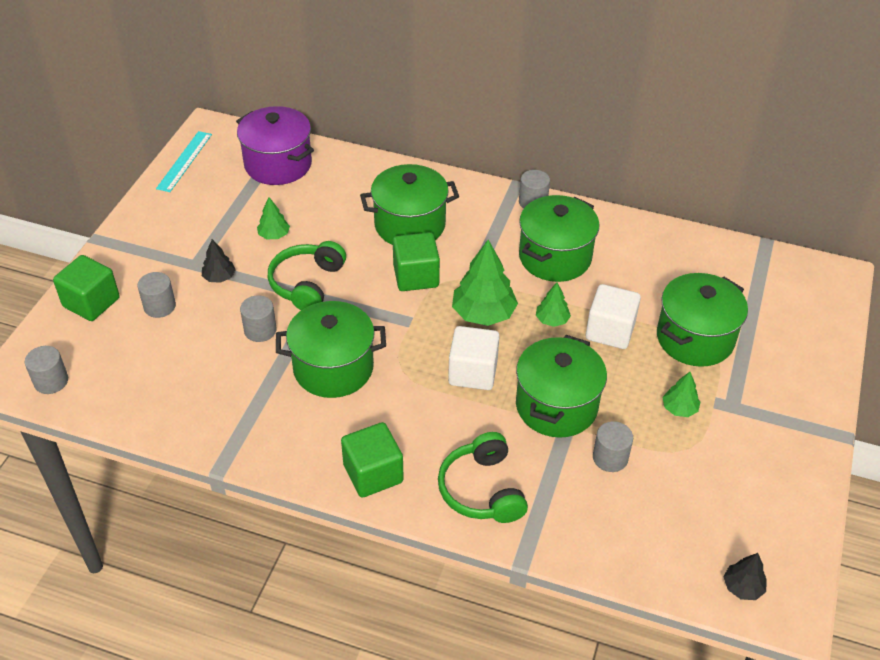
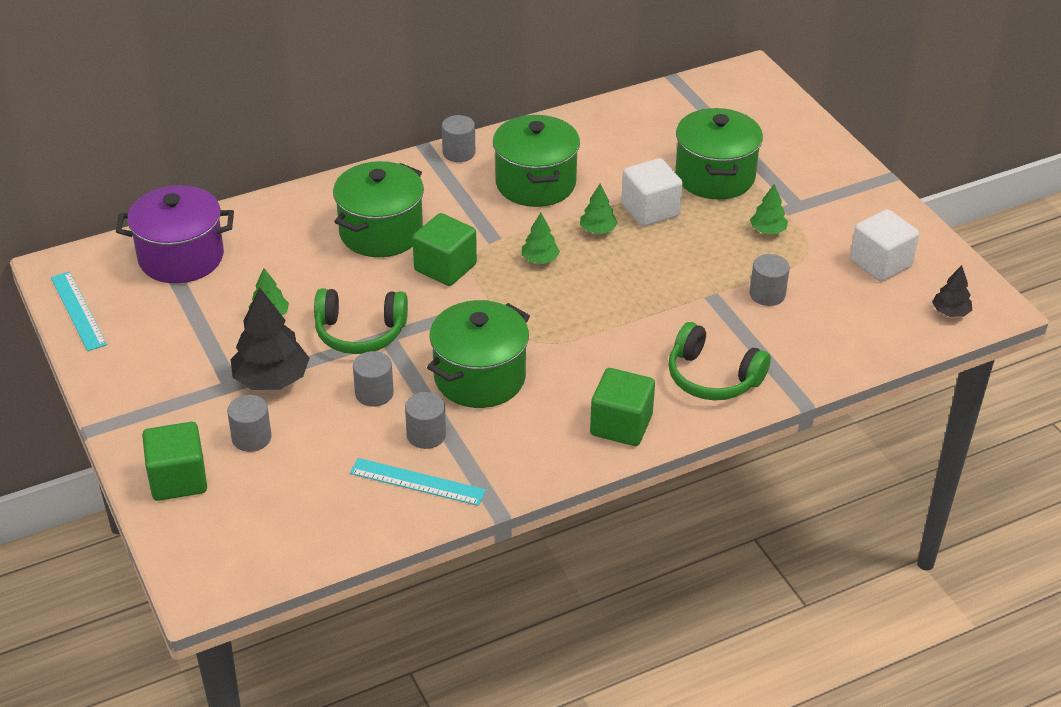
camera: 45 degrees left, 5 degrees down
(51, 381) = (243, 562): grey cylinder -> grey cylinder (426, 435)
(203, 409) = (417, 481): none -> turquoise ruler
(219, 277) = (271, 379): black tree -> black tree, size x1.87
(307, 284) = (360, 333): green headphones -> green headphones turned 60 degrees counterclockwise
(473, 372) = (592, 306): white cube -> white cube (880, 263)
(483, 313) = (540, 259): green tree -> green tree, size x0.53
(556, 406) = (684, 286): green pot -> none

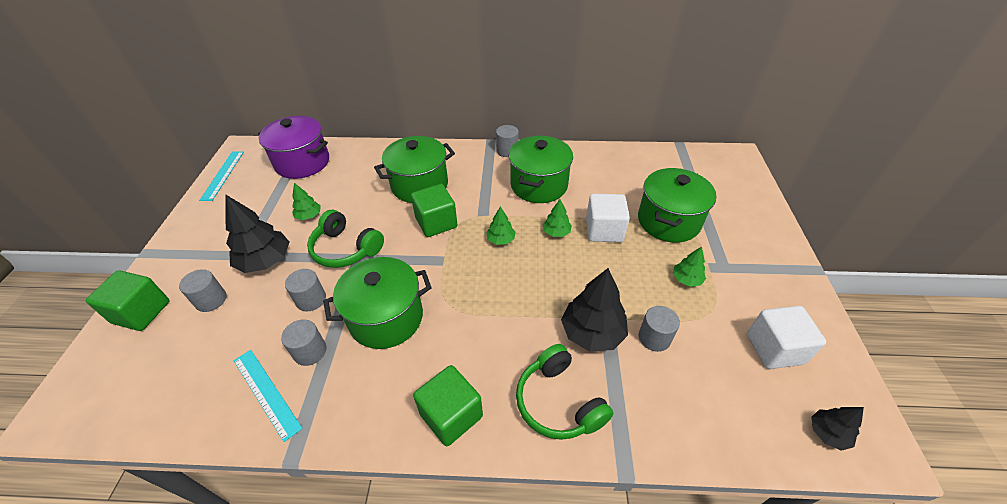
camera: 30 degrees right, 5 degrees up
(705, 312) = (592, 333): none -> black tree

